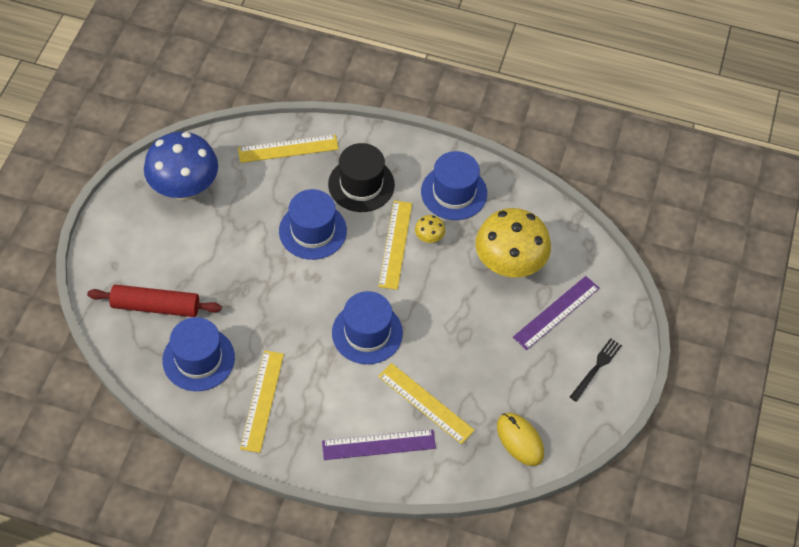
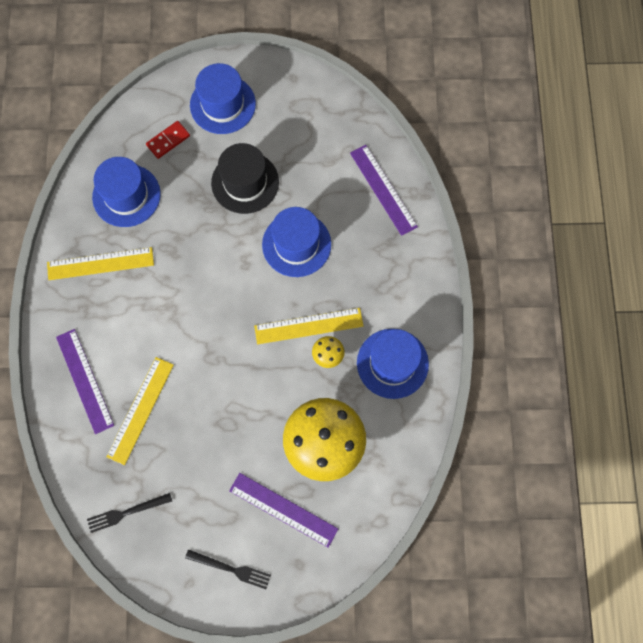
camera: 75 degrees right, 15 degrees up
(155, 306) = (168, 140): red rolling pin -> red domino
(184, 188) = (302, 117): blue mushroom -> none
(288, 148) = (383, 189): yellow ruler -> purple ruler
(361, 184) = (367, 271): black hat -> black hat (245, 182)
(367, 333) = (200, 332): blue hat -> blue hat (222, 104)
(520, 440) = (126, 512): yellow mouse -> black fork

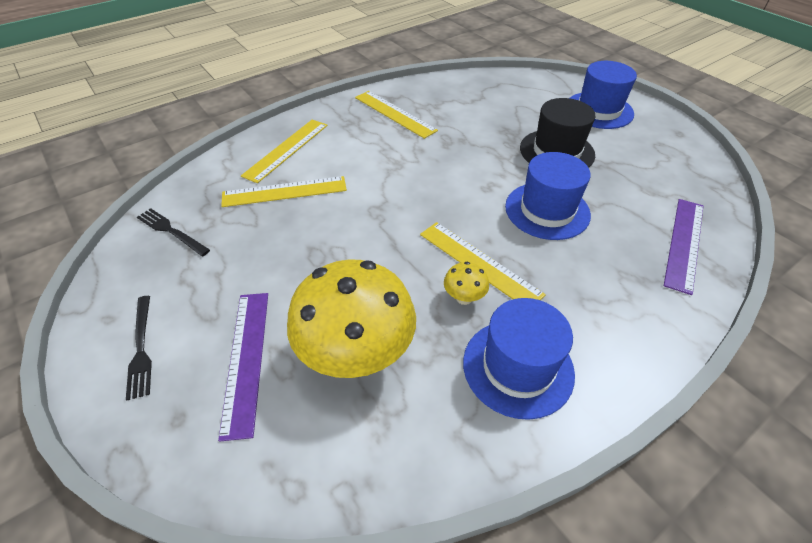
camera: 55 degrees right, 25 degrees down
(85, 380) = (287, 149): purple ruler -> yellow ruler
(126, 195) = (463, 101): blue hat -> none
(168, 140) = (531, 99): red domino -> none

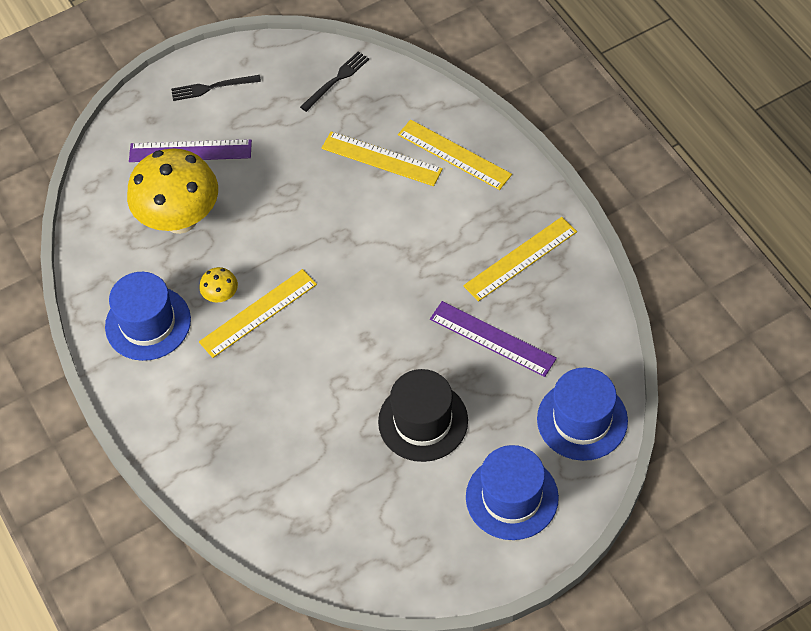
camera: 100 degrees right, 10 degrees up
(284, 191) = (381, 158): yellow ruler -> yellow ruler turned 60 degrees counterclockwise
(547, 210) = (321, 386): blue hat -> blue hat (582, 420)
(684, 243) = (254, 499): purple ruler -> purple ruler (492, 339)

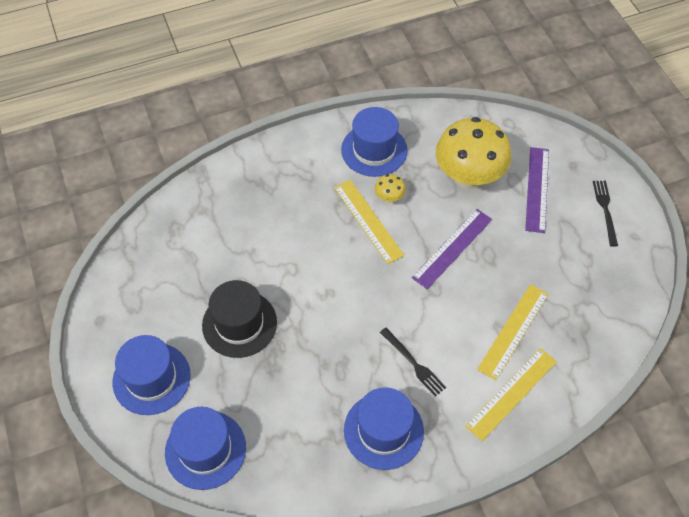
camera: 95 degrees right, 0 degrees up
(336, 80) = (609, 306): black fork -> black fork (413, 363)
(492, 339) = (304, 390): purple ruler -> purple ruler (452, 248)
(520, 259) = (383, 430): yellow ruler -> blue hat

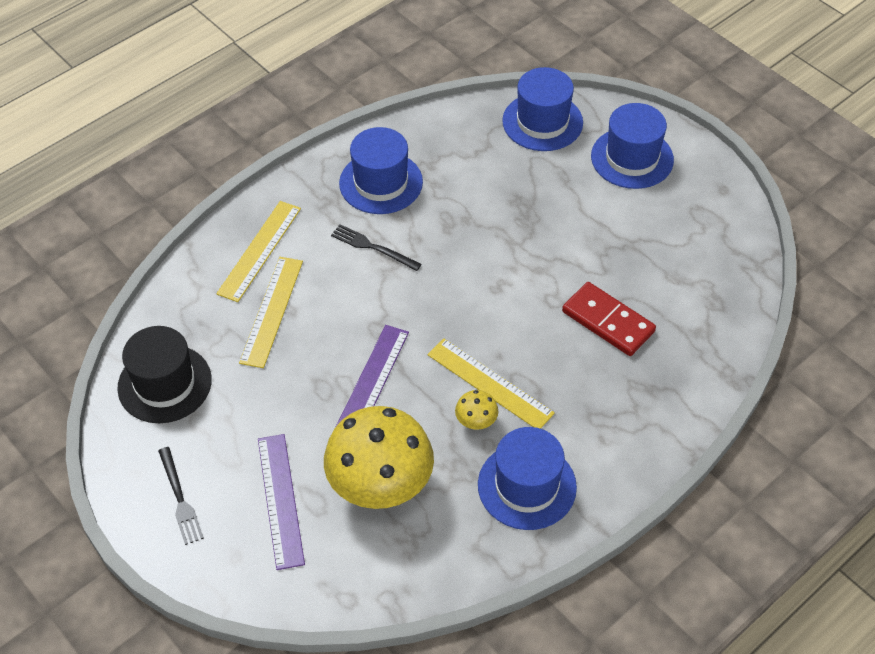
camera: 160 degrees right, 5 degrees down
(239, 323) = (576, 229): black hat -> black hat (164, 384)
(260, 239) = (608, 321): none -> red domino

